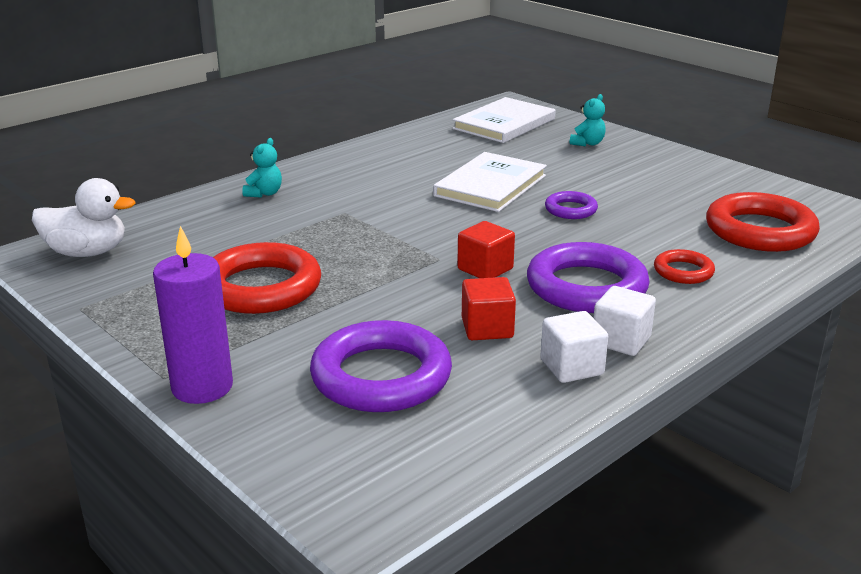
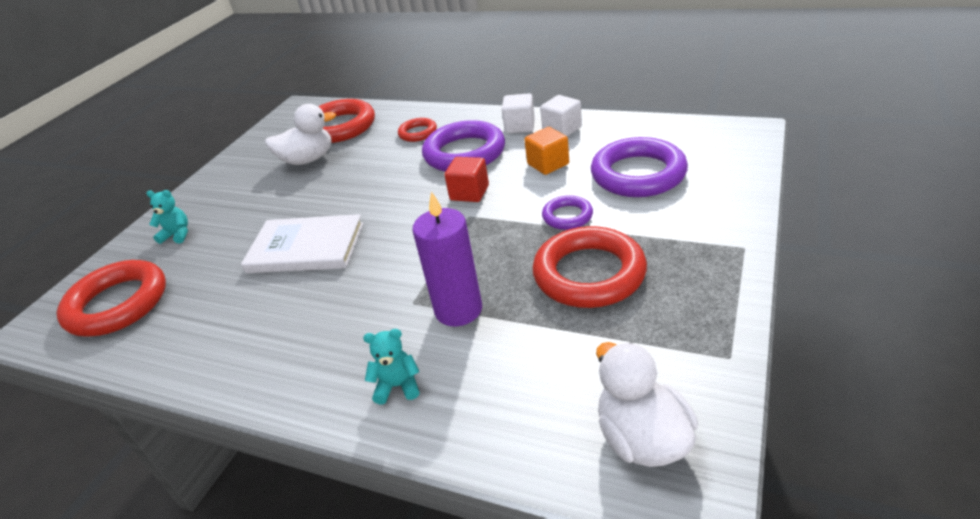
camera: 110 degrees left, 10 degrees up
(202, 387) = (731, 226): purple candle -> purple candle (458, 310)
(487, 328) = (548, 164): red cube -> orange cube
(504, 124) = (117, 304): white book -> red ring
(570, 209) = (340, 195): purple ring -> purple ring (567, 216)
(681, 204) = (308, 159): none -> white duck

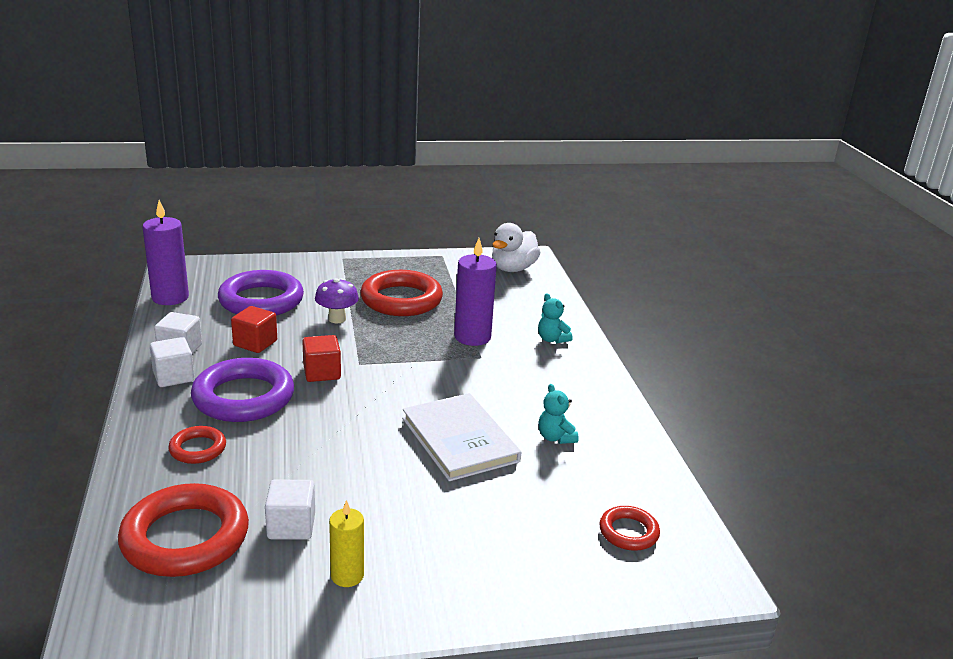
camera: 130 degrees left, 10 degrees down
(117, 304) = (628, 532): red ring -> red ring, size x0.51
(177, 235) = (508, 562): turquoise teddy bear -> turquoise teddy bear (555, 437)
(248, 173) = (347, 576): none -> yellow candle
(308, 159) = (291, 526): white duck -> white cube
(548, 164) = (255, 343): orange cube -> red cube
(567, 216) = (337, 319): purple ring -> purple mushroom
(670, 127) = (170, 297): none -> purple candle

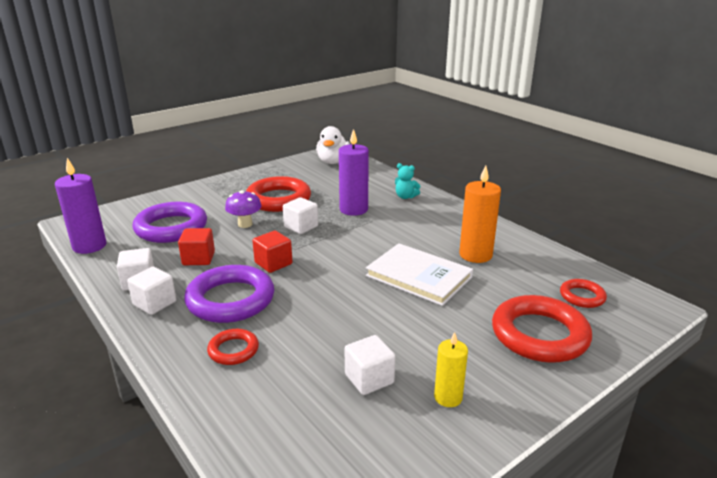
camera: 25 degrees left, 0 degrees up
(185, 538) = (296, 422): red ring -> red ring (539, 335)
(392, 340) = (301, 227): none -> white cube
(555, 437) = (475, 255): turquoise teddy bear -> orange candle

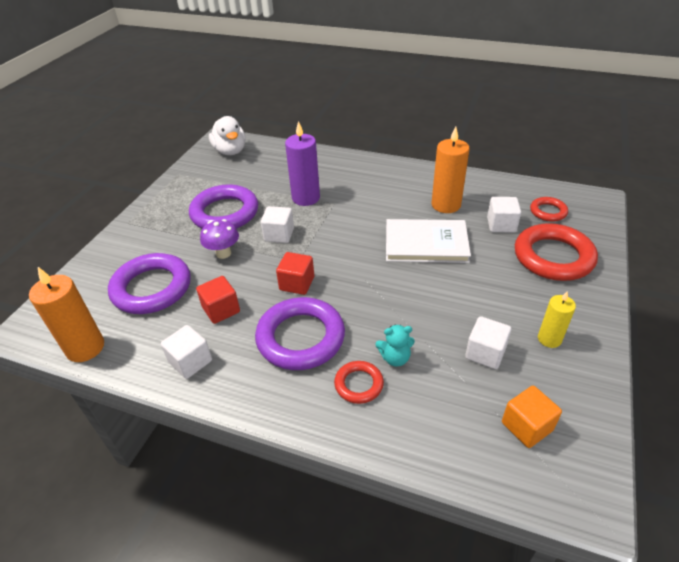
camera: 30 degrees left, 15 degrees up
(89, 246) = (85, 348): purple candle -> orange candle
(154, 303) = (234, 376): white cube -> white cube (501, 225)
(278, 199) = (225, 213): red ring -> purple ring
(335, 453) = (527, 426): none -> orange cube
(405, 197) = (335, 168): turquoise teddy bear -> turquoise teddy bear (395, 358)

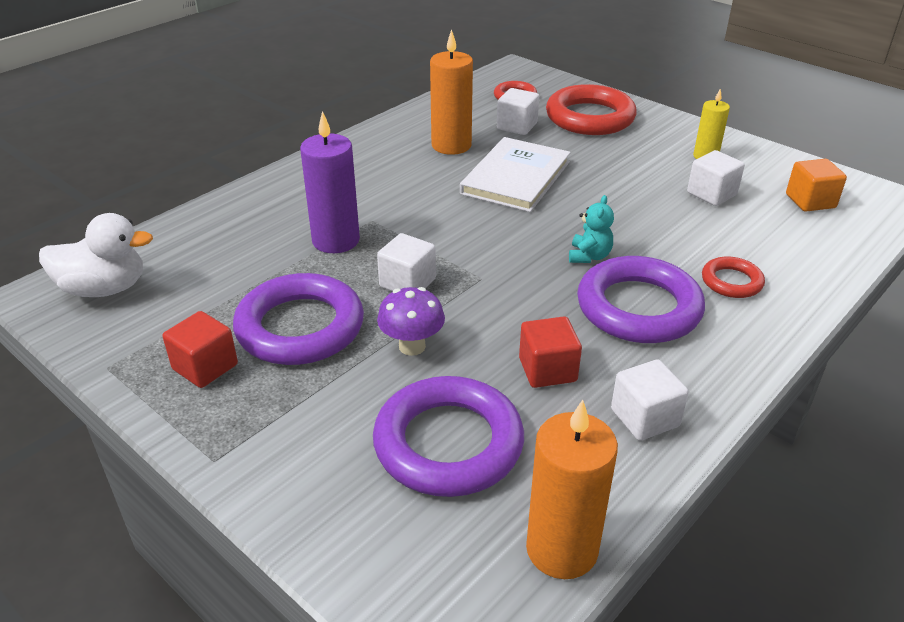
camera: 70 degrees left, 5 degrees down
(297, 283) = (530, 289): red cube -> red cube (205, 367)
(395, 358) = (699, 248): turquoise teddy bear -> turquoise teddy bear (589, 256)

